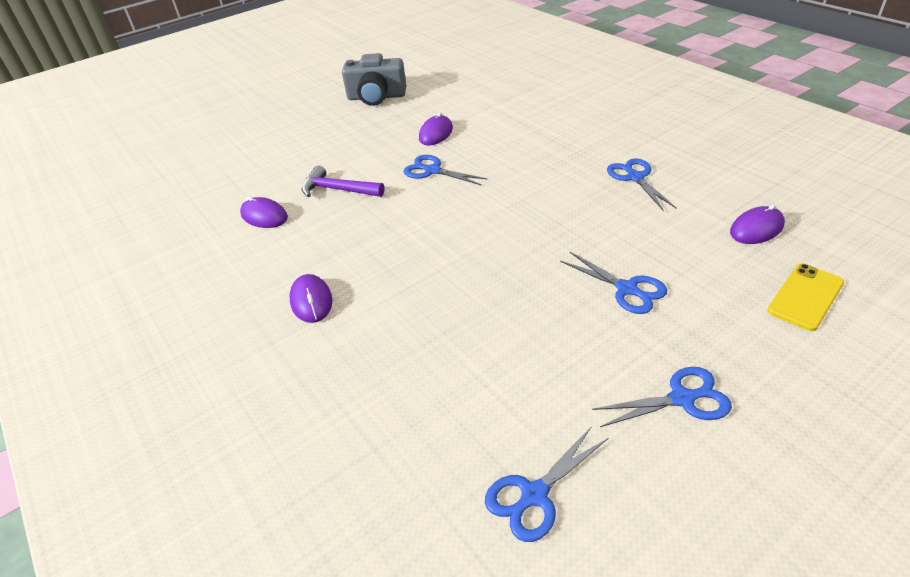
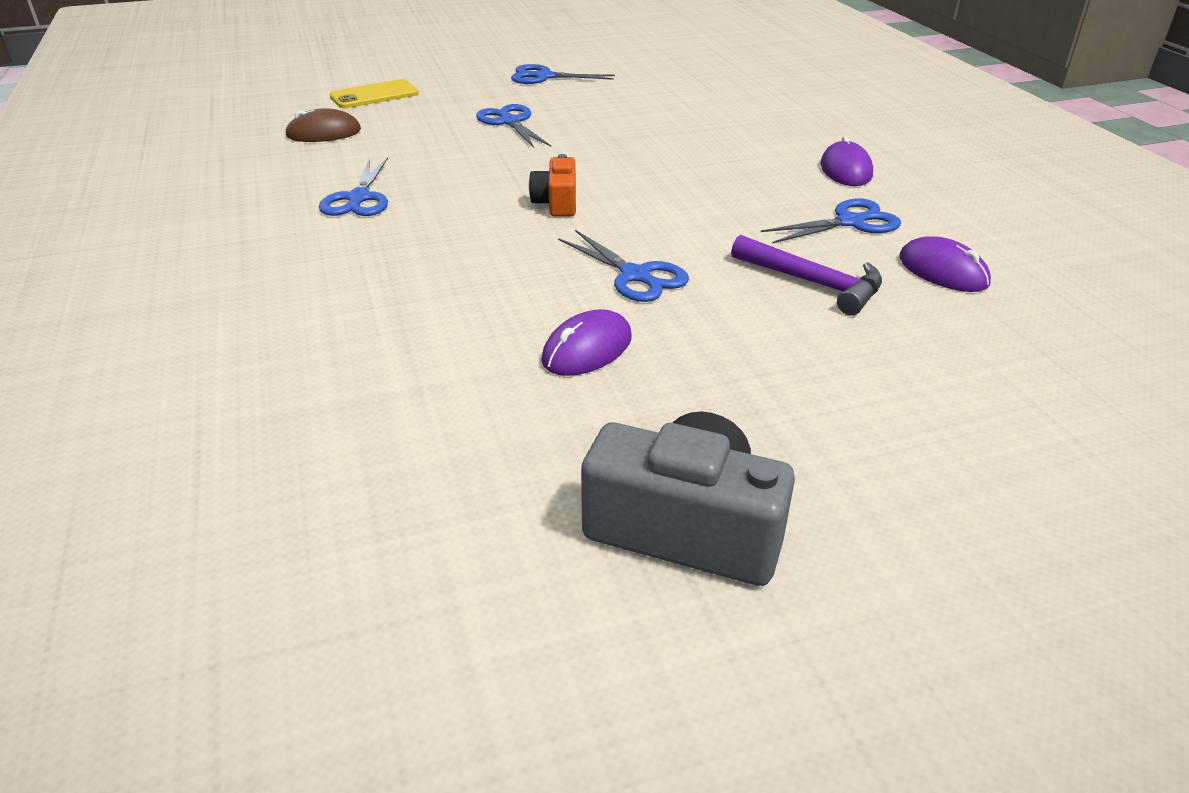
camera: 165 degrees left, 5 degrees down
(510, 207) = (556, 203): none -> orange camera
(534, 495) = (679, 67): blue scissors -> blue scissors (850, 222)
(756, 228) = (323, 133): purple mouse -> brown mouse

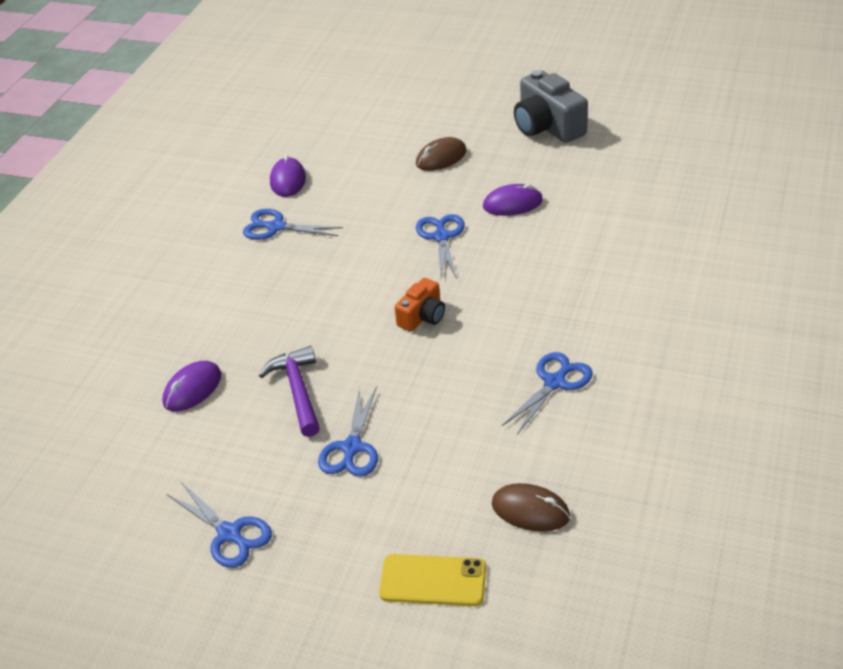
camera: 140 degrees left, 5 degrees up
(793, 381) = (441, 158): none -> brown mouse
(813, 283) = (360, 197): purple hammer -> purple hammer (298, 391)
(845, 170) = (203, 270): purple mouse -> purple mouse (192, 389)

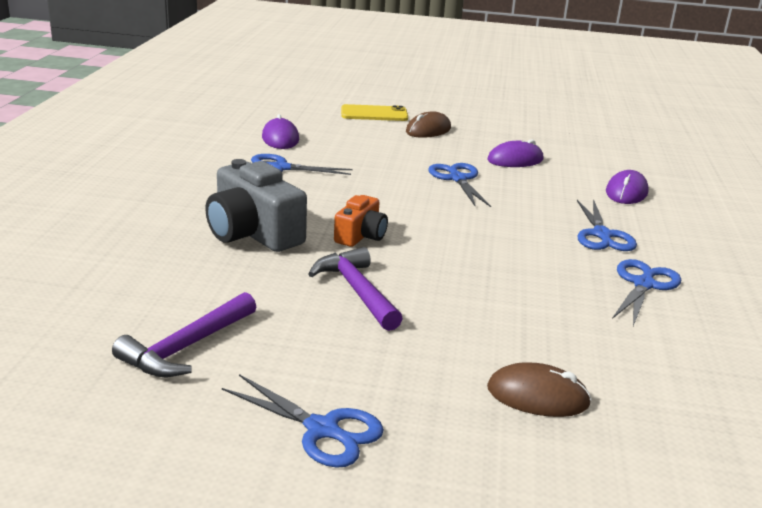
camera: 15 degrees left, 15 degrees down
(150, 452) = (186, 347): none -> purple hammer
(192, 389) = (226, 289): purple mouse -> purple mouse (626, 192)
(352, 447) = (446, 340): blue scissors -> blue scissors (602, 235)
(422, 316) = (470, 233): orange camera -> orange camera (361, 236)
(433, 581) = (621, 473): yellow phone -> yellow phone (374, 114)
(530, 510) = (694, 396): brown mouse -> brown mouse (537, 396)
(547, 126) = (517, 116): grey camera -> grey camera (253, 233)

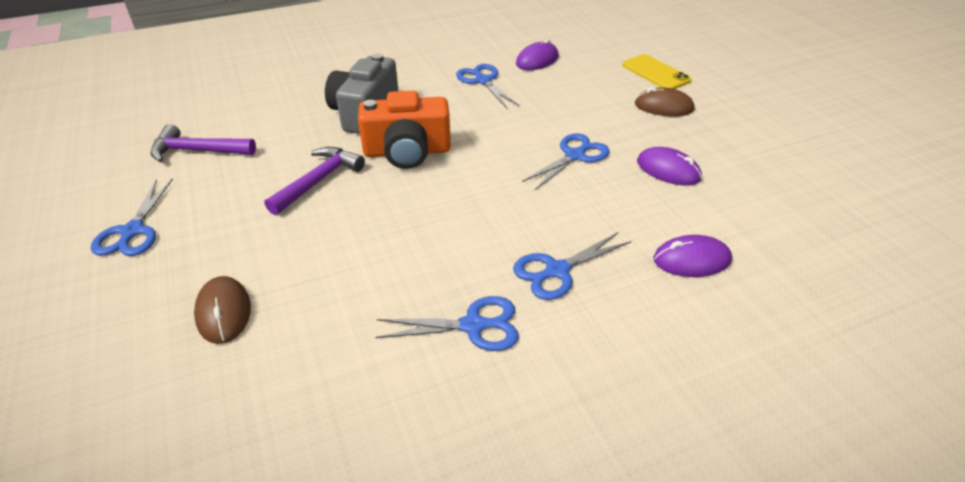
camera: 60 degrees right, 15 degrees up
(361, 236) = (407, 151): orange camera -> orange camera, size x1.75

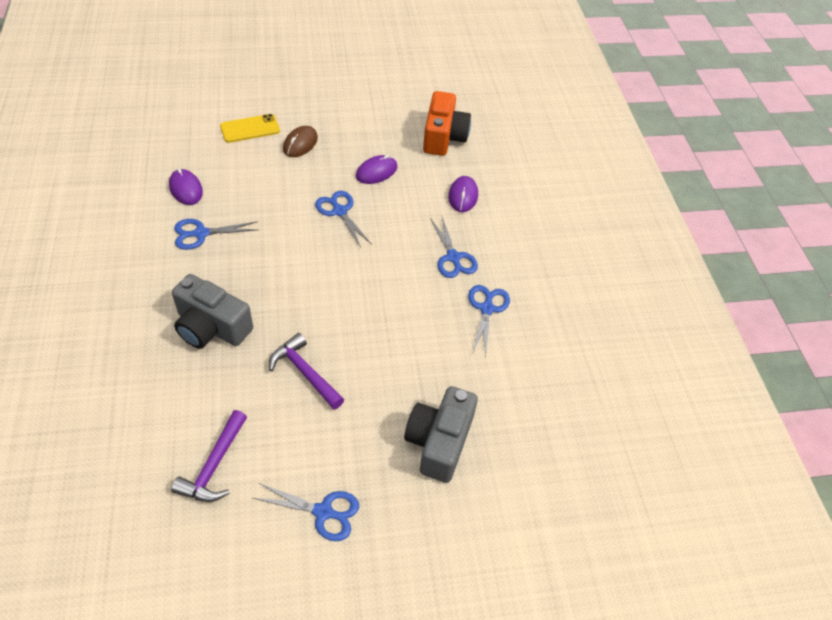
camera: 80 degrees left, 10 degrees up
(224, 312) = (439, 442): brown mouse -> grey camera
(407, 151) = (289, 307): orange camera -> orange camera (443, 137)

